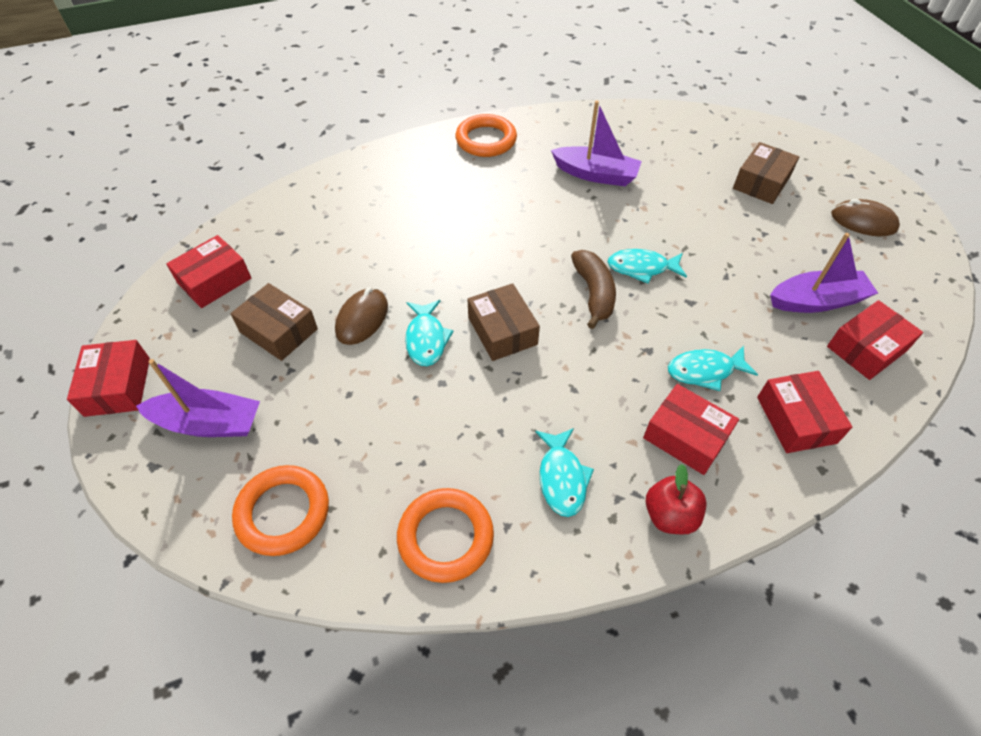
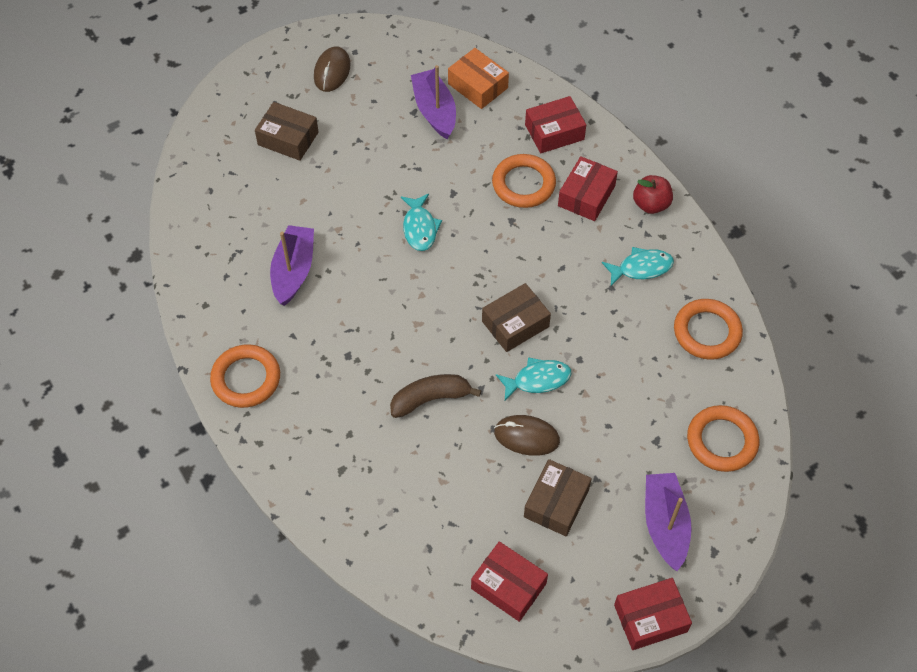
camera: 100 degrees left, 5 degrees up
(593, 293) = (458, 261): brown banana -> brown banana (430, 399)
(704, 371) = (523, 184): turquoise fish -> orange ring
(866, 348) = (478, 86): red box -> orange box

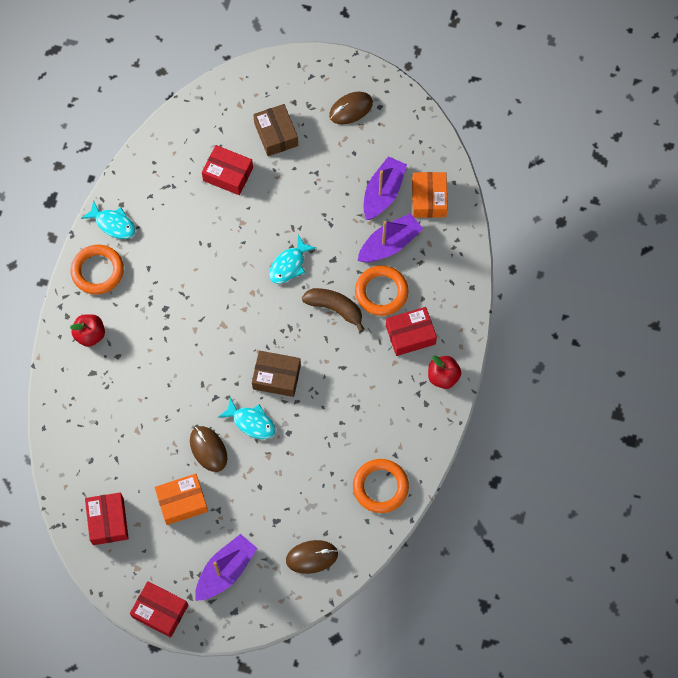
camera: 45 degrees right, 10 degrees up
(293, 271) = (190, 227): purple boat -> purple boat (389, 244)
(301, 439) = (90, 335): none -> red apple
(430, 399) = (181, 377): brown banana -> brown banana (335, 308)
(554, 132) = (440, 274): red box -> red box (228, 174)
(556, 503) = (182, 501): brown box -> orange box
(641, 268) = (389, 411): turquoise fish -> turquoise fish (113, 224)
(722, 441) = (312, 557): orange ring -> brown mouse

